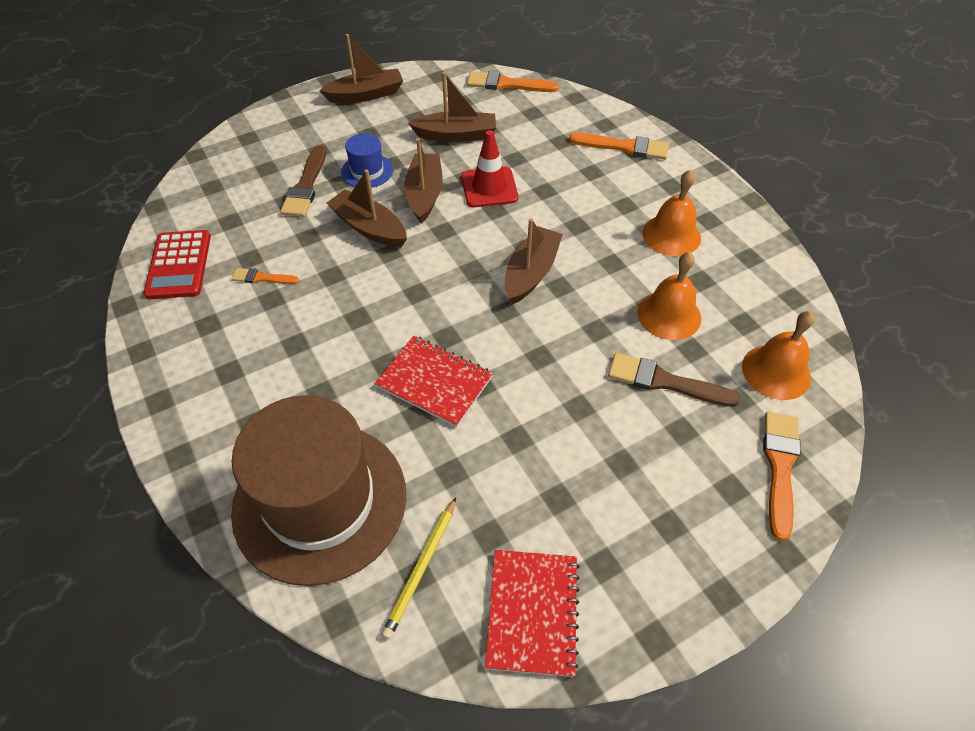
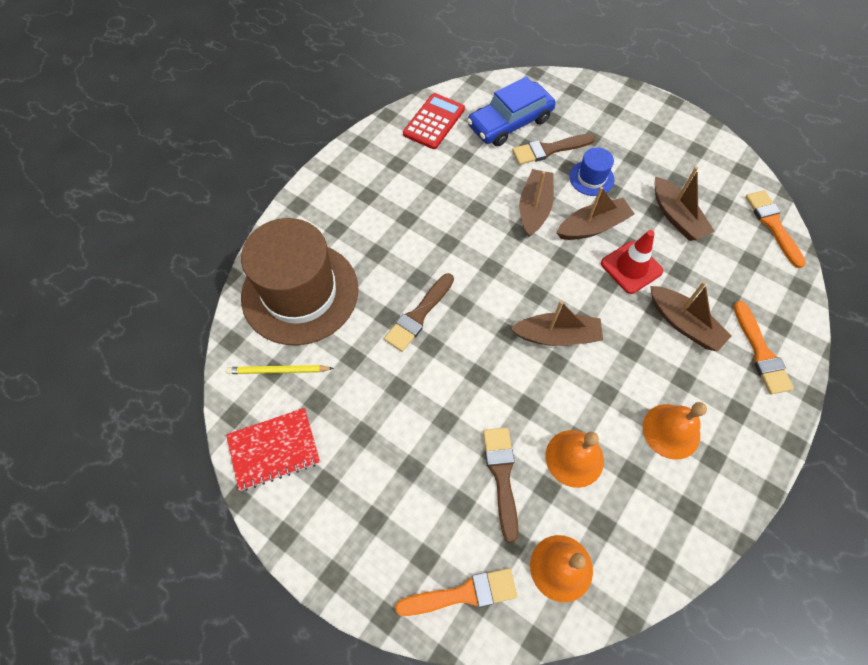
camera: 65 degrees right, 10 degrees up
(179, 265) = (434, 122): red calculator -> red calculator turned 150 degrees clockwise
(242, 202) = (510, 122): none -> blue car
(262, 278) = (450, 171): orange brush -> none
(366, 95) = (676, 134): brown boat -> brown boat (684, 324)
(434, 382) = (419, 315): red notebook -> brown brush

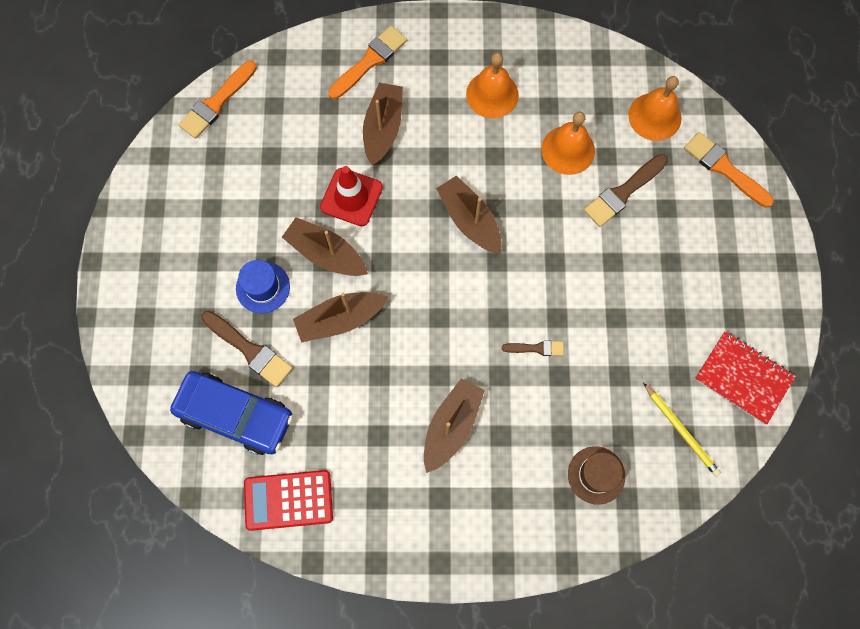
camera: 125 degrees left, 10 degrees up
(300, 292) = (596, 475): brown hat -> brown hat, size x0.42
(419, 315) = (536, 348): brown brush -> brown brush, size x0.57
(676, 217) = (262, 186): brown boat -> brown boat (451, 426)

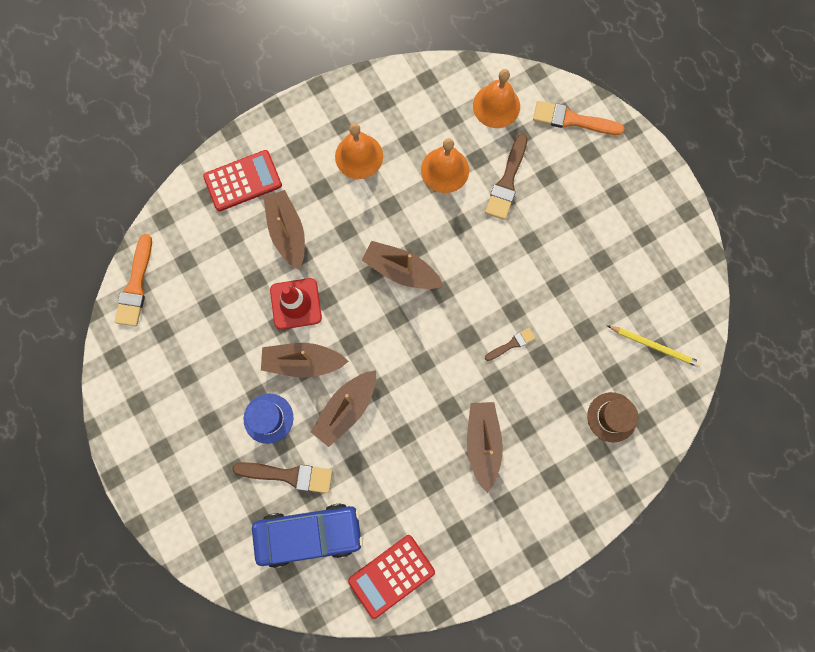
camera: 30 degrees left, 5 degrees up
(370, 61) = (243, 181): orange brush -> red calculator
(743, 378) = (677, 279): red notebook -> none

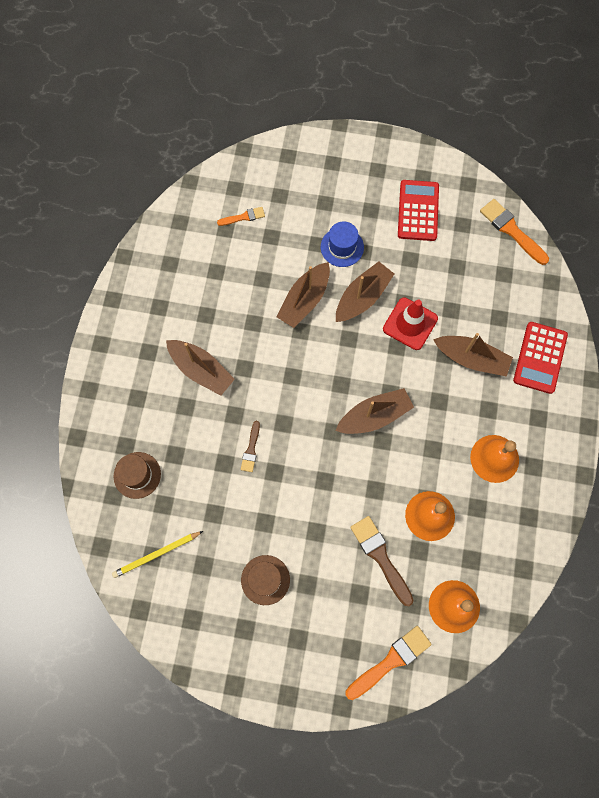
camera: 130 degrees right, 5 degrees down
(289, 475) = (292, 232): brown brush -> none
(309, 534) = (243, 217): blue car -> orange brush
(346, 409) = (304, 300): brown boat -> brown boat turned 135 degrees counterclockwise
(391, 575) = (172, 246): red calculator -> red calculator (418, 211)
(598, 250) = (265, 580): none -> brown hat

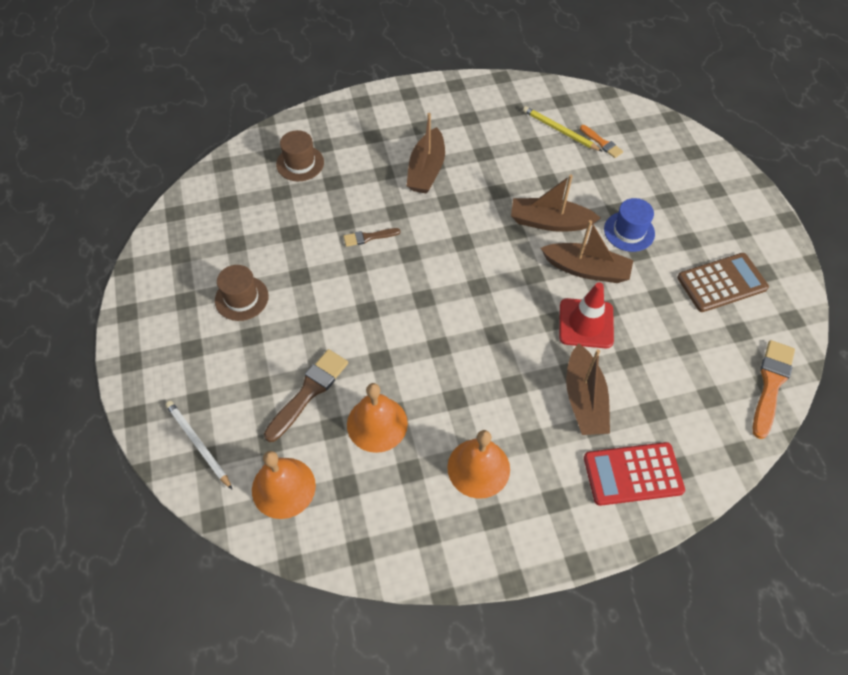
camera: 65 degrees right, 15 degrees down
(156, 554) = (231, 205): yellow pencil -> yellow pencil (559, 131)
(374, 416) = (461, 328): brown boat -> none
(391, 661) = (198, 444): orange brush -> white pencil
(418, 211) = (722, 283): red calculator -> brown calculator

